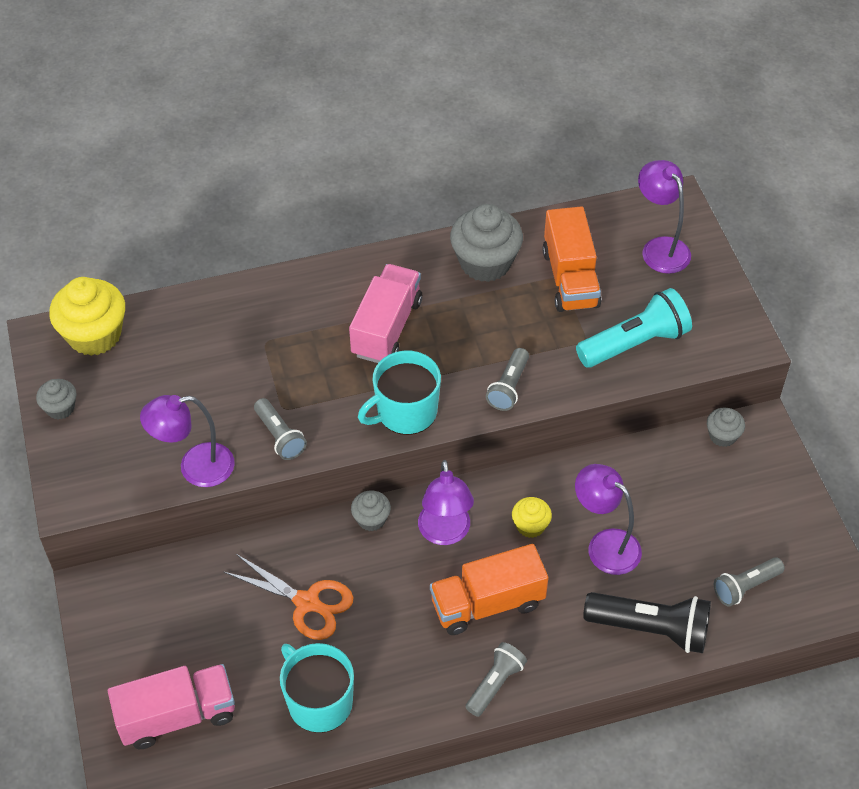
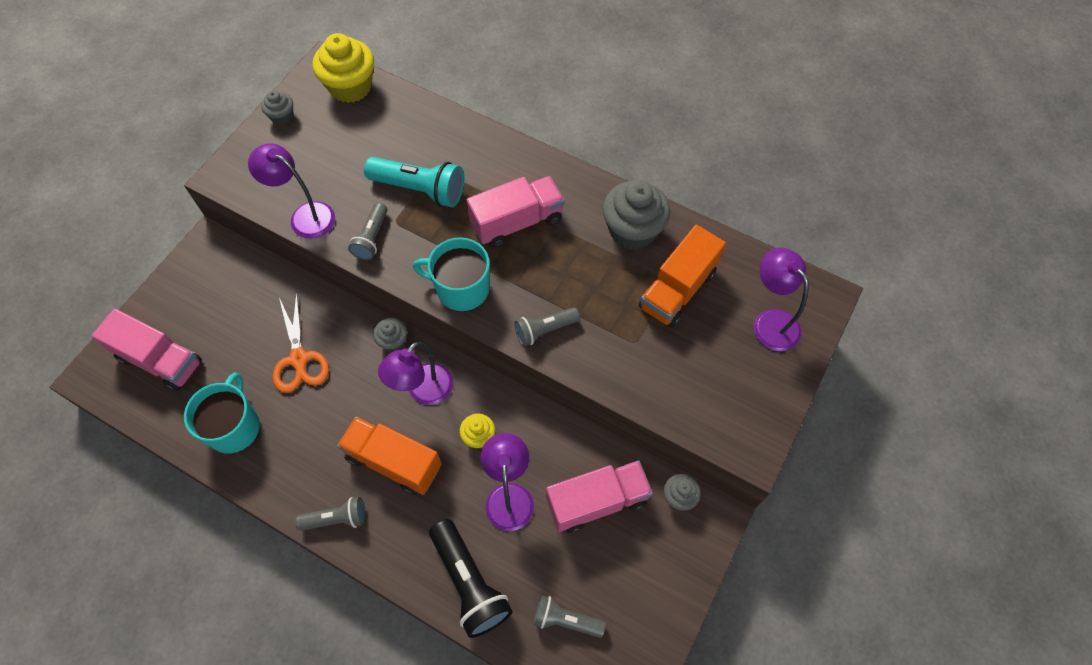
camera: 45 degrees right, 10 degrees up
(634, 343) = (667, 375): turquoise flashlight -> turquoise flashlight (420, 189)
(660, 248) = (770, 321): purple lamp -> purple lamp turned 45 degrees counterclockwise
(671, 490) = (597, 501): none -> pink truck

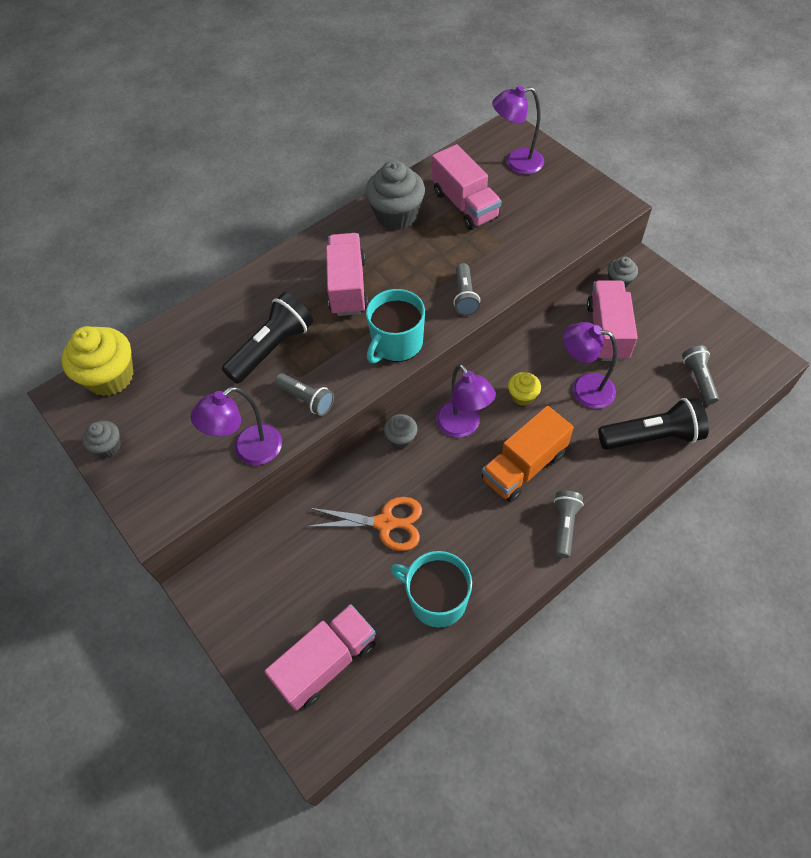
camera: 65 degrees left, 5 degrees down
(420, 189) = (272, 348): turquoise flashlight -> black flashlight
(566, 620) = (698, 379): grey flashlight -> grey flashlight turned 135 degrees clockwise
(677, 290) = (465, 205): orange truck -> pink truck

